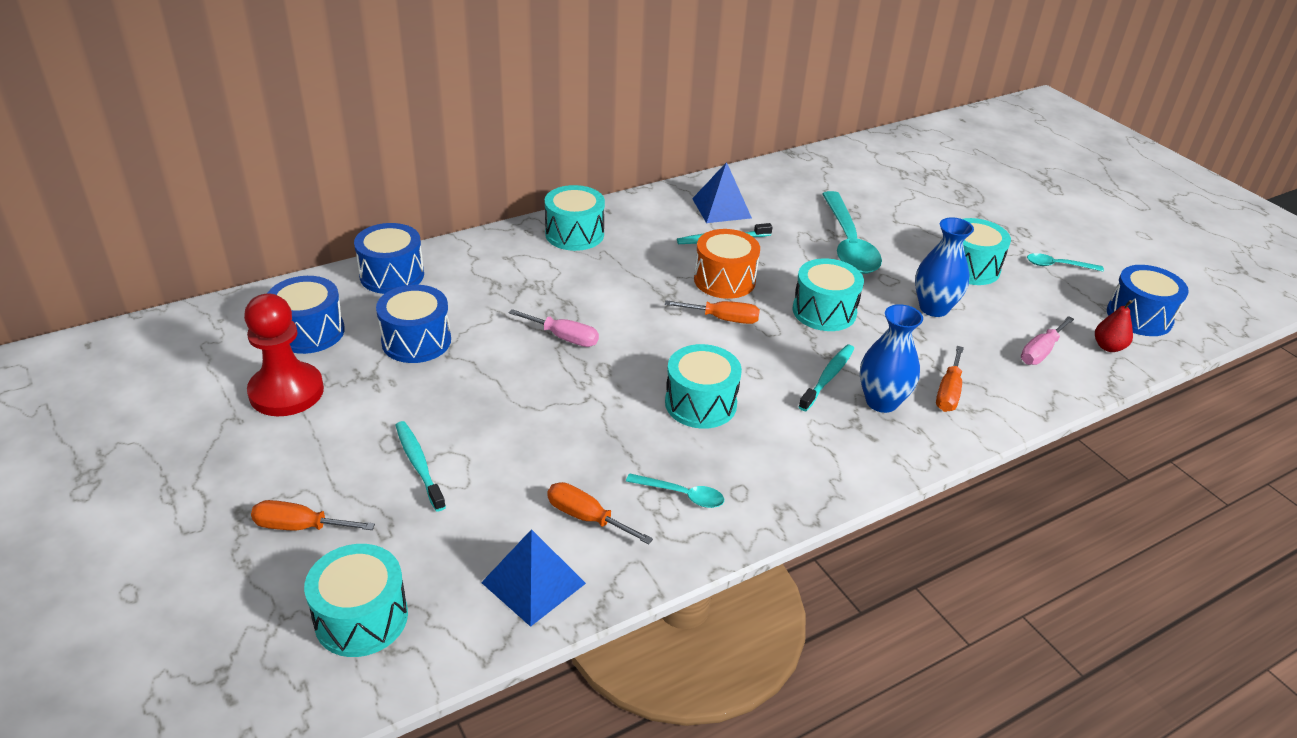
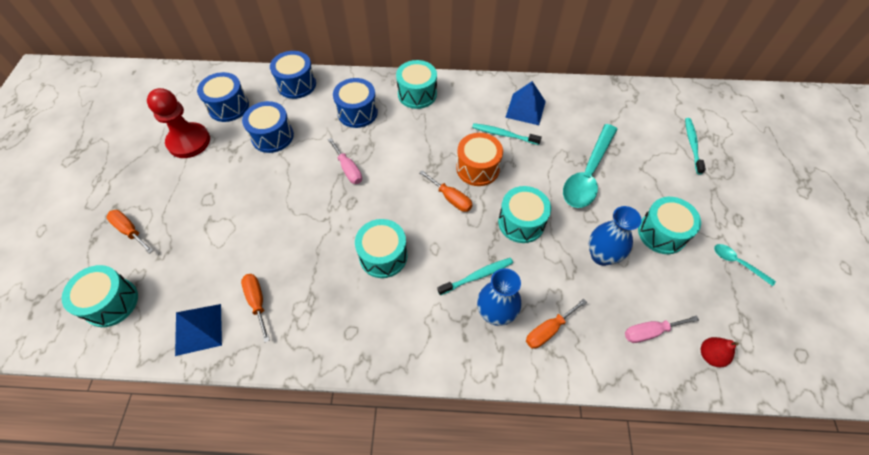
camera: 35 degrees right, 20 degrees up
(419, 464) = (209, 220): turquoise toothbrush -> turquoise toothbrush (692, 145)
(682, 495) = (317, 315): turquoise spoon -> none
(1139, 317) = (764, 341): blue drum -> blue drum (357, 112)

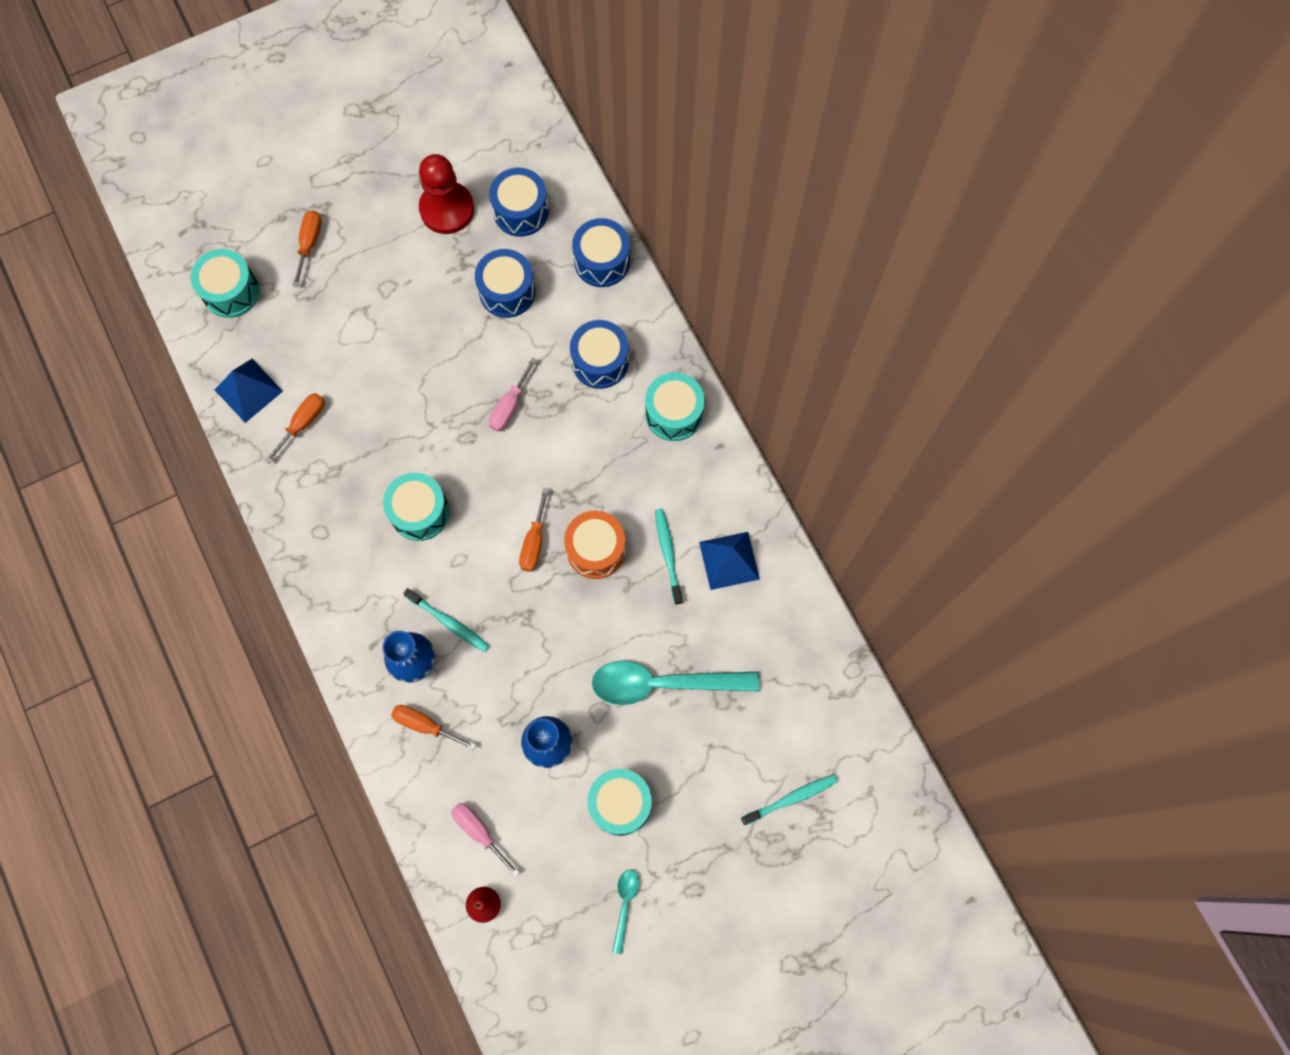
camera: 60 degrees right, 15 degrees up
(521, 222) = (545, 637): turquoise drum -> none

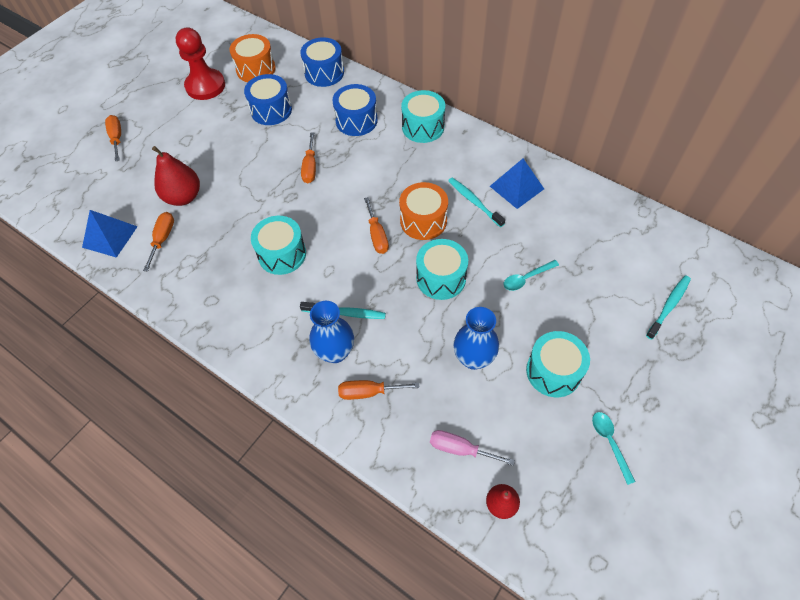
camera: 25 degrees left, 15 degrees down
(231, 291) = (69, 185): turquoise drum -> turquoise drum (441, 278)
(349, 375) = (183, 197): none -> red pear
(509, 406) = (310, 167): pink screwdriver -> orange screwdriver
(521, 211) = (256, 69): blue drum -> orange drum
(662, 683) = (526, 278): turquoise spoon -> turquoise spoon, size x0.47

